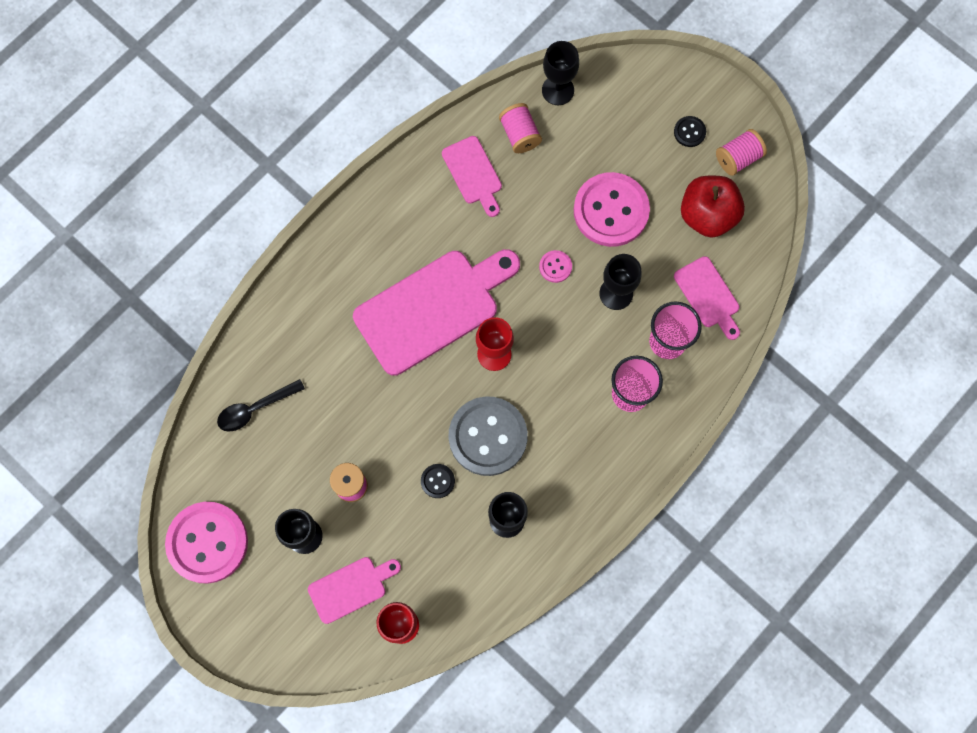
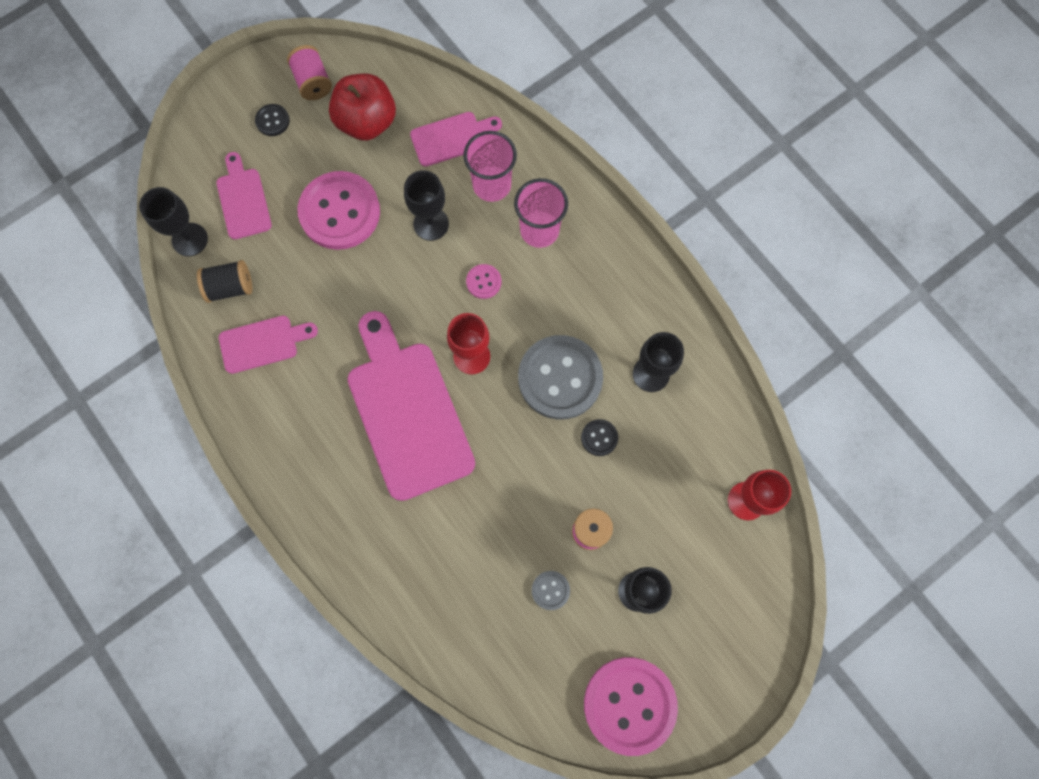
camera: 80 degrees left, 0 degrees up
(255, 408) = (484, 628): black spoon -> none
(295, 459) = (550, 590): none -> grey button
(351, 588) = (701, 548): pink cutting board -> pink cutting board (243, 200)
(520, 134) = (230, 287): pink spool -> black spool
(555, 267) = (389, 278): pink button -> pink button (483, 282)

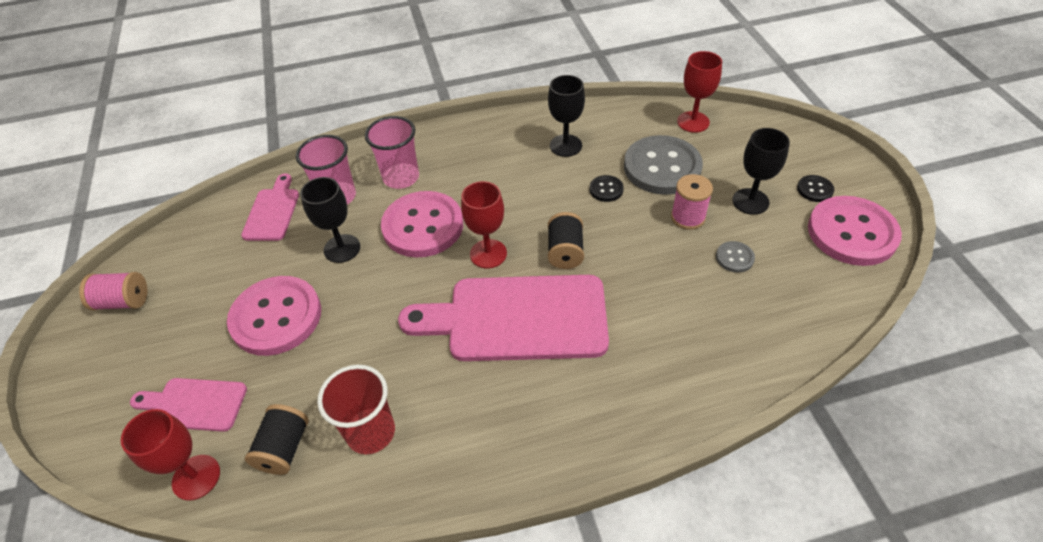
camera: 65 degrees left, 25 degrees down
(190, 239) = (196, 477): black goblet -> red goblet
(263, 343) = (371, 432): pink cutting board -> red cup
(272, 121) = (131, 349): black button -> black button (814, 189)
(367, 122) = (203, 269): red apple -> none
(483, 282) = (423, 226): pink button -> pink button, size x2.33
(499, 426) = (565, 252): none -> black spool
(560, 378) = (541, 200): grey button -> grey button (662, 167)

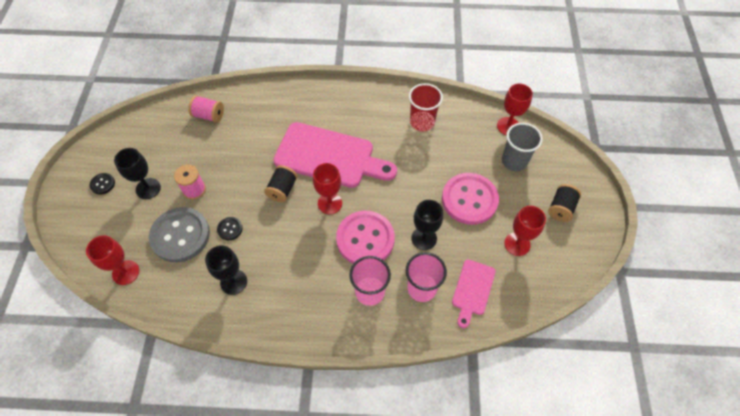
camera: 165 degrees left, 10 degrees up
(123, 301) = (571, 242): pink spool -> pink spool (209, 115)
(194, 404) = (514, 161): pink cutting board -> grey cup
(207, 277) = (517, 244): none -> red goblet
(284, 448) = (465, 127): black spool -> black spool (561, 208)
(734, 258) = (189, 155): grey button -> none
(852, 233) = (113, 149): pink button -> none

